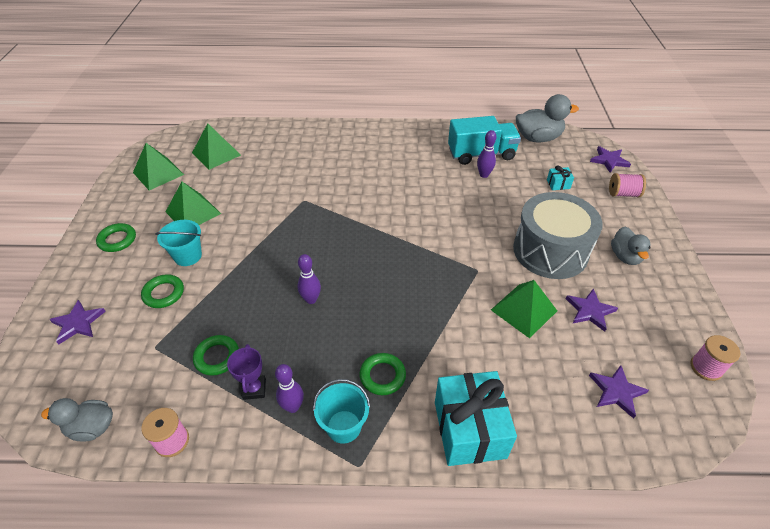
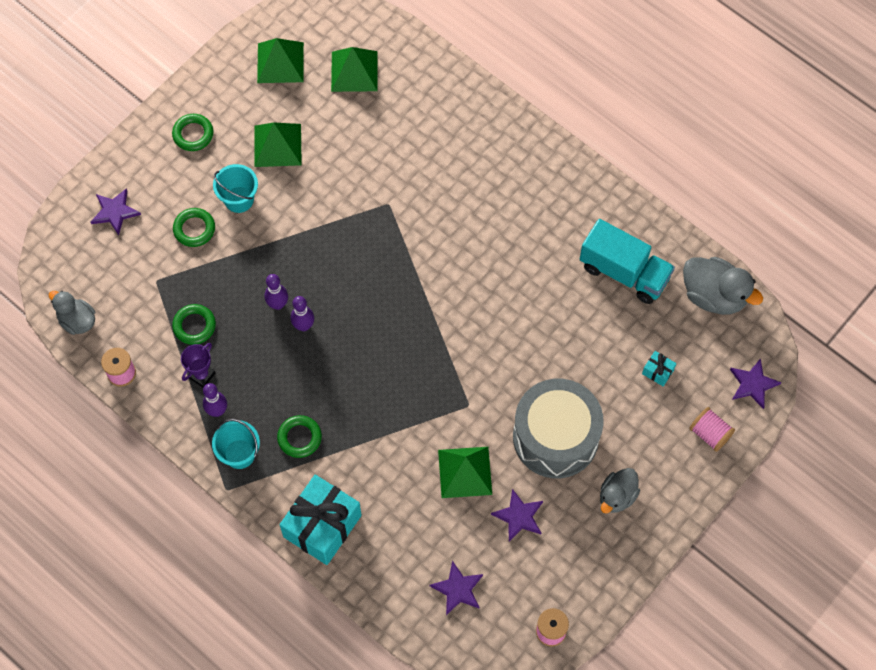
camera: 40 degrees right, 20 degrees up
(484, 175) = (595, 302): purple bowling pin -> purple bowling pin (278, 304)

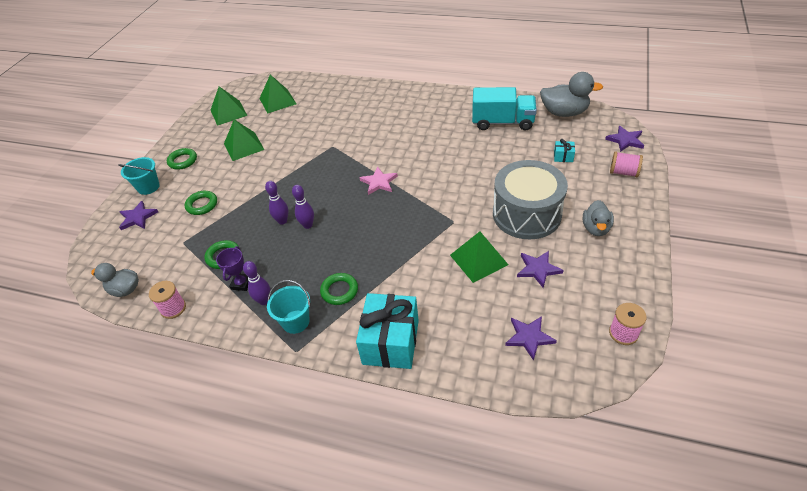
camera: 20 degrees left, 20 degrees down
(239, 199) = (228, 179): turquoise bucket -> turquoise bucket (148, 187)
(415, 299) = (379, 182): none -> pink star

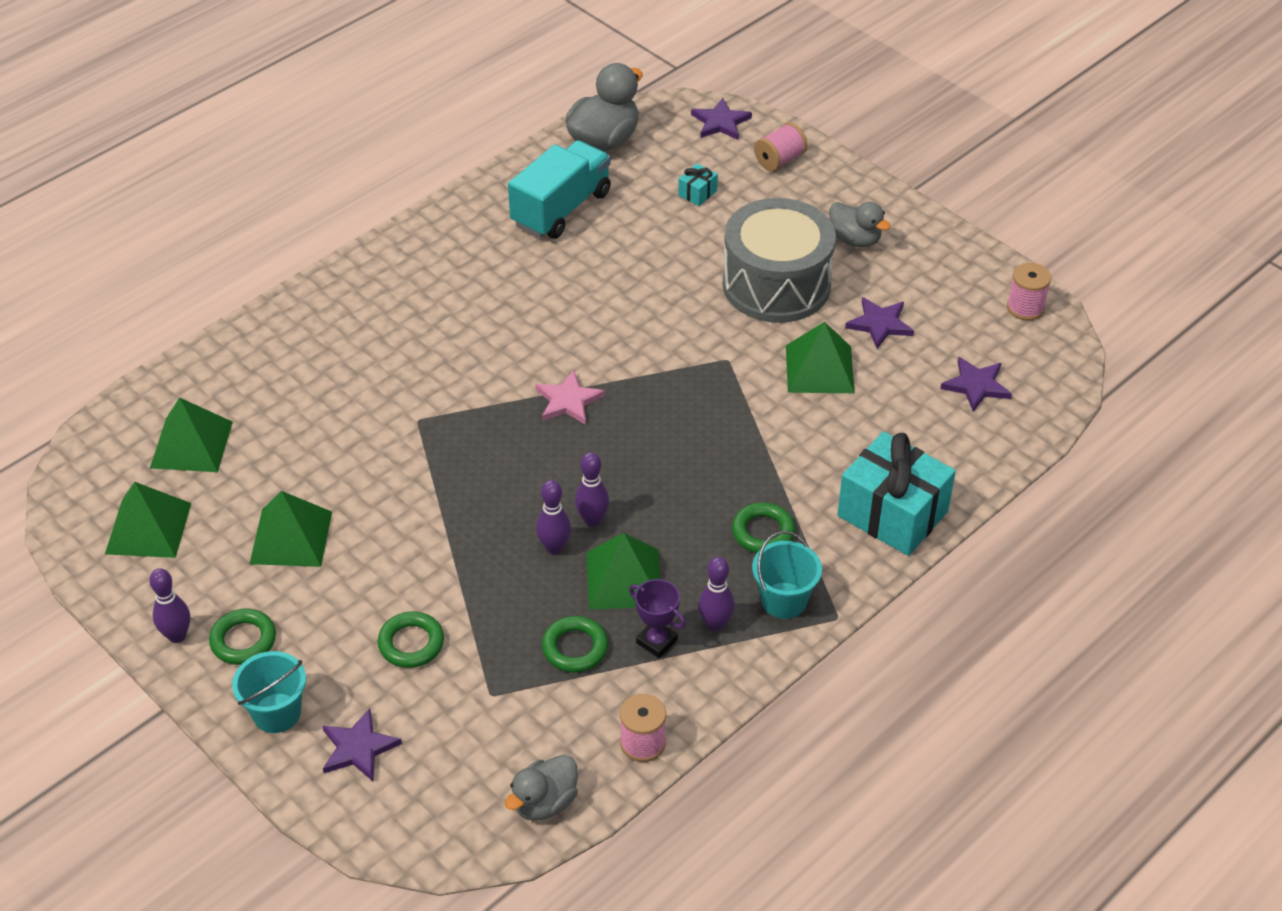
camera: 65 degrees left, 0 degrees up
(178, 144) = (177, 636): none -> purple bowling pin
(276, 253) = (624, 579): none -> green pyramid

